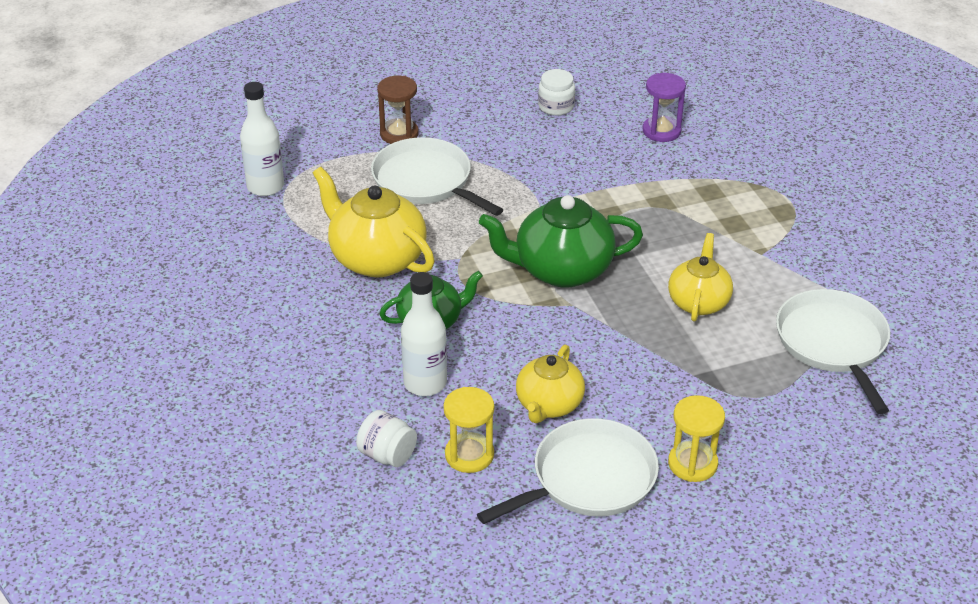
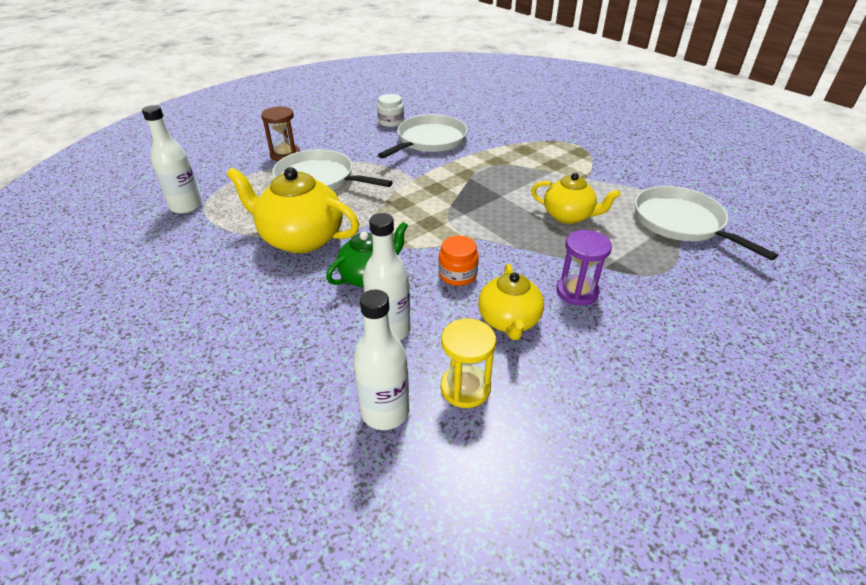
camera: 20 degrees left, 0 degrees up
(387, 455) = (385, 412): white jar -> white bottle
(524, 342) = (457, 275): none -> orange jar
(561, 270) = (454, 216): green teapot -> none
(588, 479) = (586, 380): white pan -> white pan (429, 140)
(661, 131) = (469, 123): purple hourglass -> purple hourglass (577, 292)
(692, 464) = (660, 340): yellow hourglass -> none
(698, 302) = (568, 216): yellow teapot -> yellow teapot turned 120 degrees clockwise

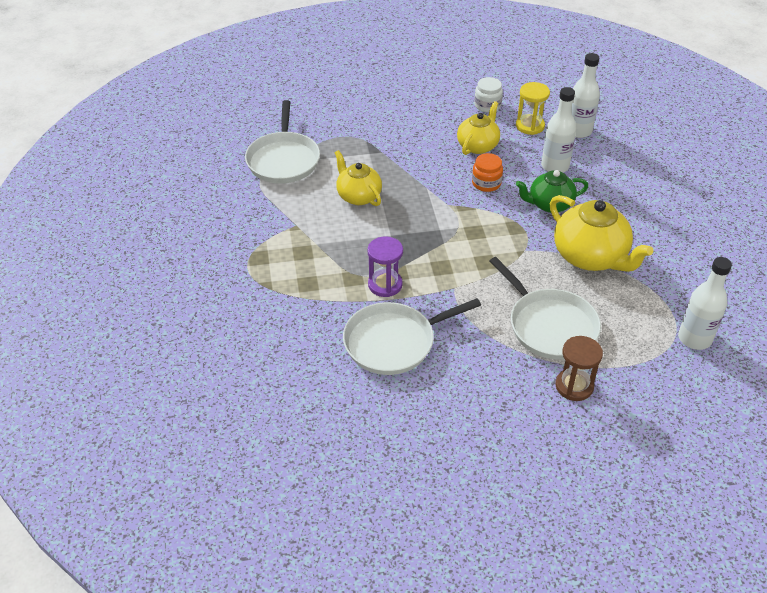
camera: 150 degrees left, 5 degrees up
(391, 122) = (413, 402): white jar -> white jar (487, 105)
(577, 292) = (418, 145): purple hourglass -> purple hourglass (385, 285)

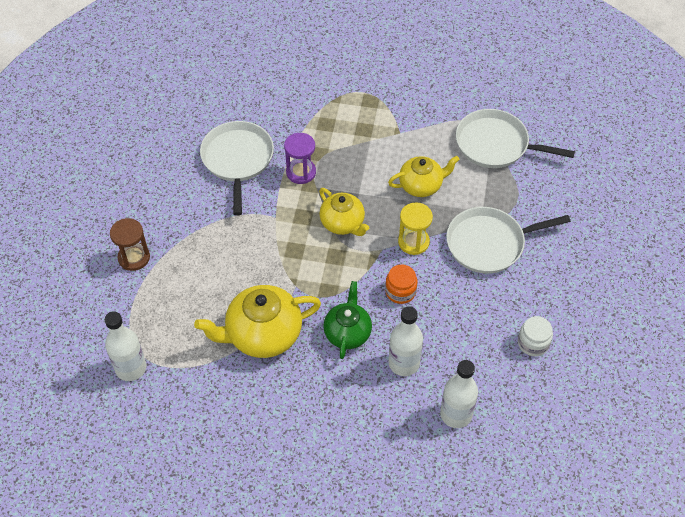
camera: 110 degrees right, 10 degrees up
(478, 146) = (463, 307): yellow teapot -> yellow teapot (343, 223)
(530, 126) = (481, 369): yellow hourglass -> yellow hourglass (413, 242)
(549, 325) = (201, 267): white pan -> white pan (489, 243)

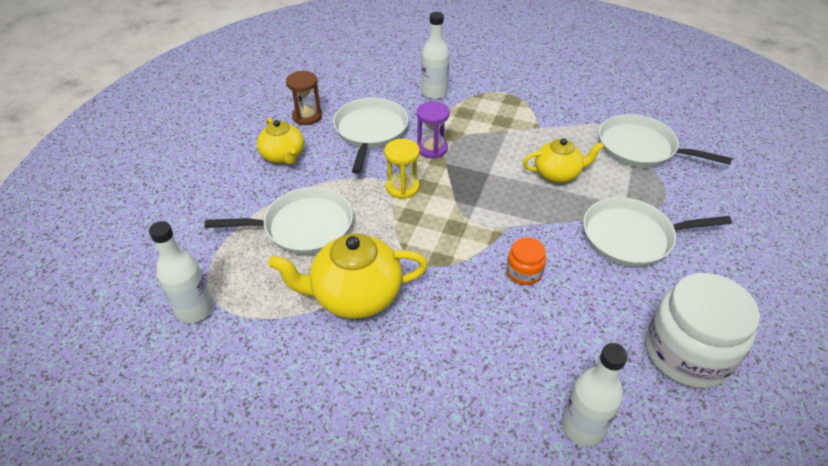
camera: 10 degrees right, 10 degrees down
(134, 257) = (239, 201): brown hourglass -> brown hourglass (307, 116)
(201, 275) = (303, 227): none -> white pan
(343, 223) = (468, 198): yellow teapot -> yellow teapot (283, 156)
(347, 332) = (455, 307): green teapot -> none
(404, 363) = (519, 352): white bottle -> white bottle (434, 93)
(413, 242) = (544, 225): yellow hourglass -> yellow hourglass (402, 187)
(533, 343) = (687, 353): white jar -> white jar, size x2.10

